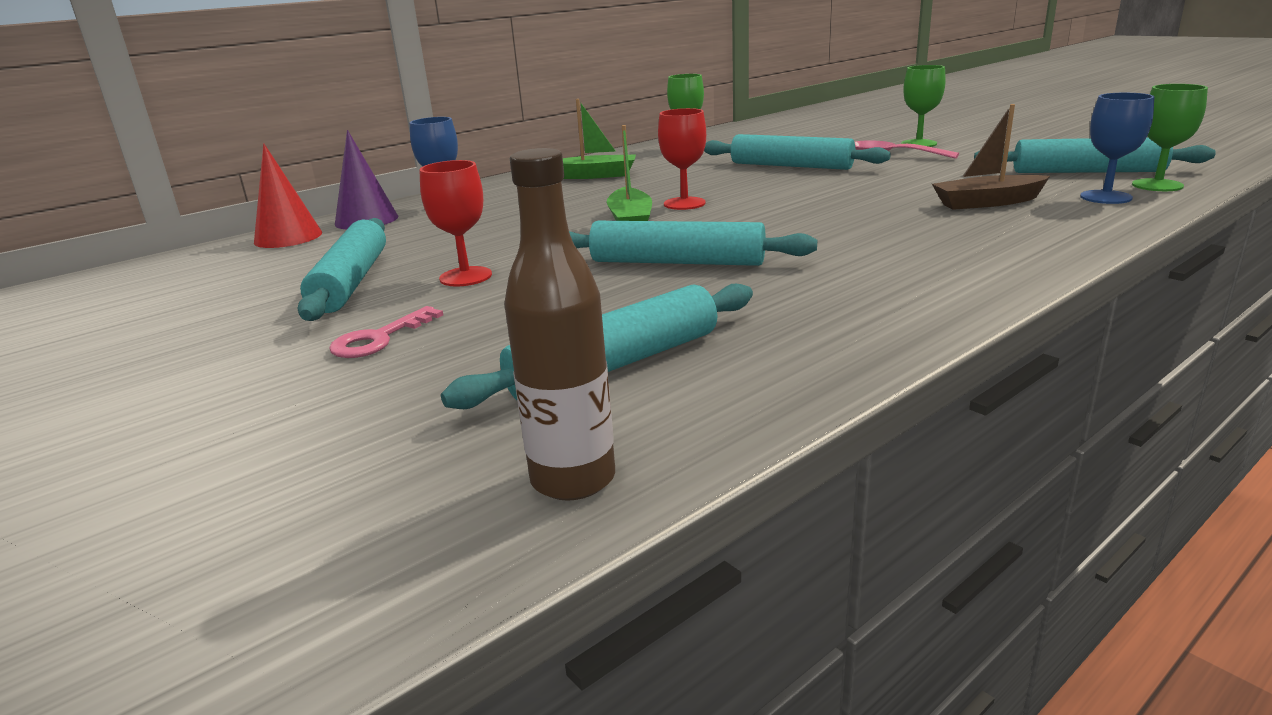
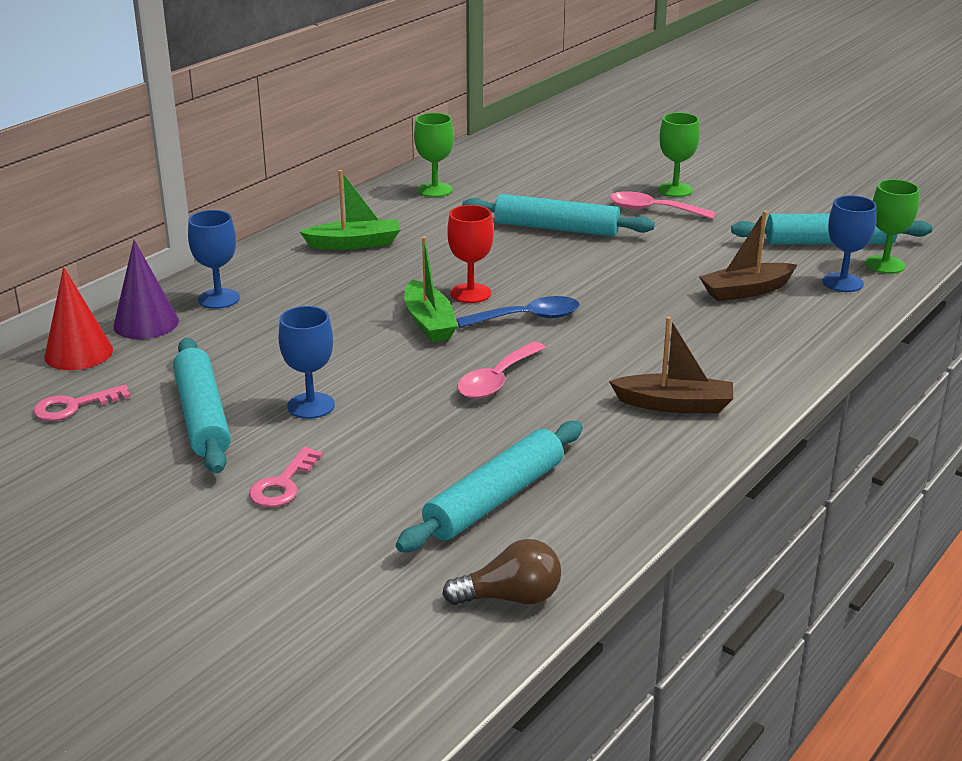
camera: 15 degrees left, 5 degrees up
(241, 271) = (73, 406): none -> pink key
(465, 277) = (311, 406): red goblet -> blue goblet
(573, 479) = (510, 598): brown bottle -> brown light bulb
(677, 262) = (497, 380): turquoise rolling pin -> pink spoon
(735, 219) = (528, 318): none -> blue spoon
(883, 286) = (674, 405): none -> brown boat

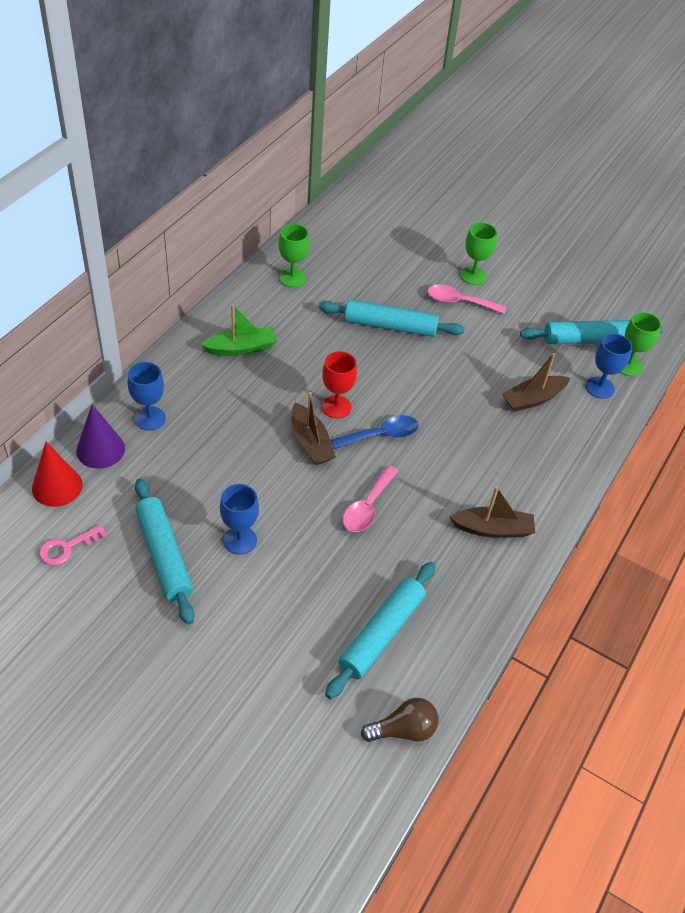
camera: 10 degrees left, 20 degrees up
(283, 484) = (234, 625): pink key -> none
(429, 322) = (310, 442): green boat -> brown boat

